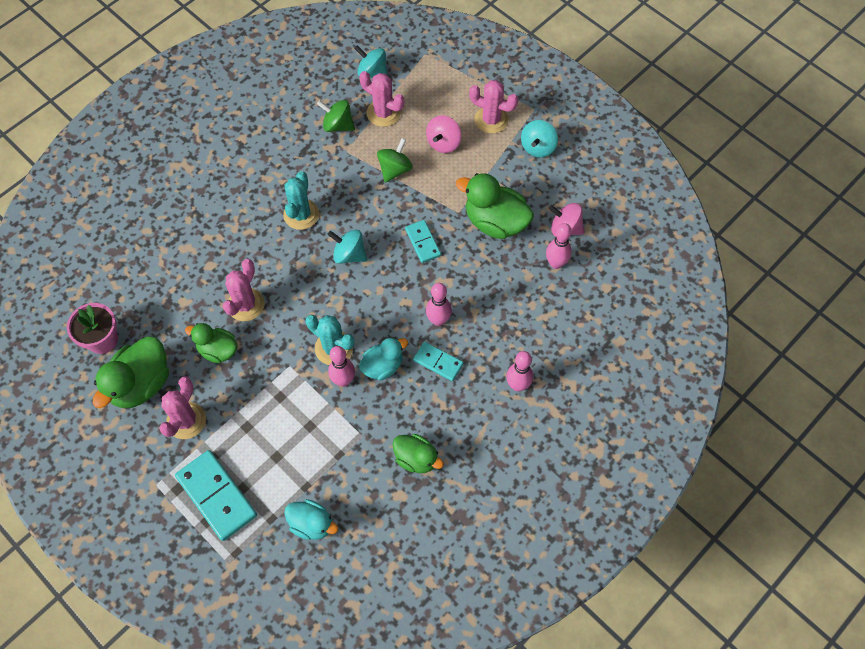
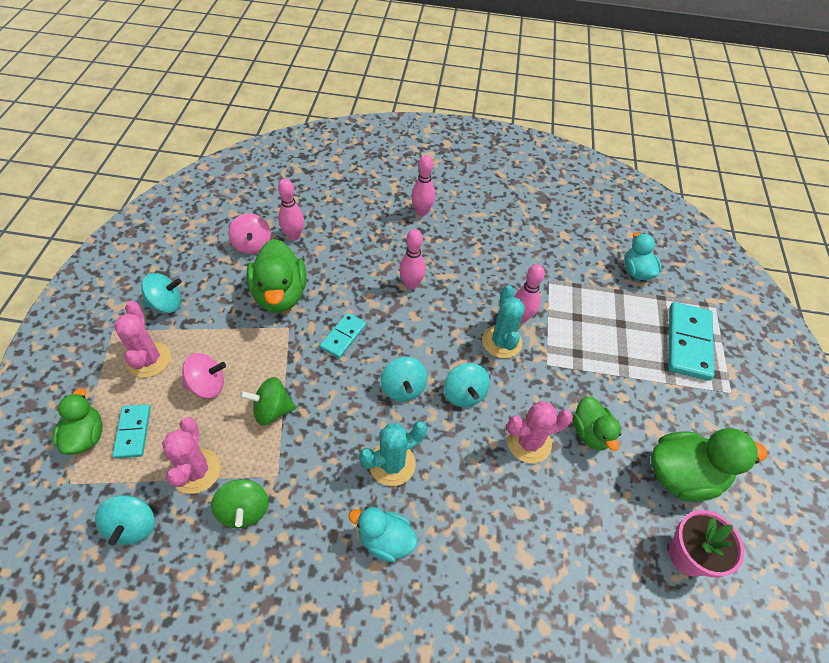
camera: 130 degrees left, 10 degrees down
(186, 420) = (667, 409): pink cactus -> none
(313, 290) = (464, 394): none -> turquoise spinning top
(382, 366) = (484, 298): turquoise duck -> turquoise duck (385, 540)
(416, 459) = (531, 239): green duck -> green duck (86, 436)
(438, 362) = (447, 265): turquoise domino -> turquoise domino (133, 432)

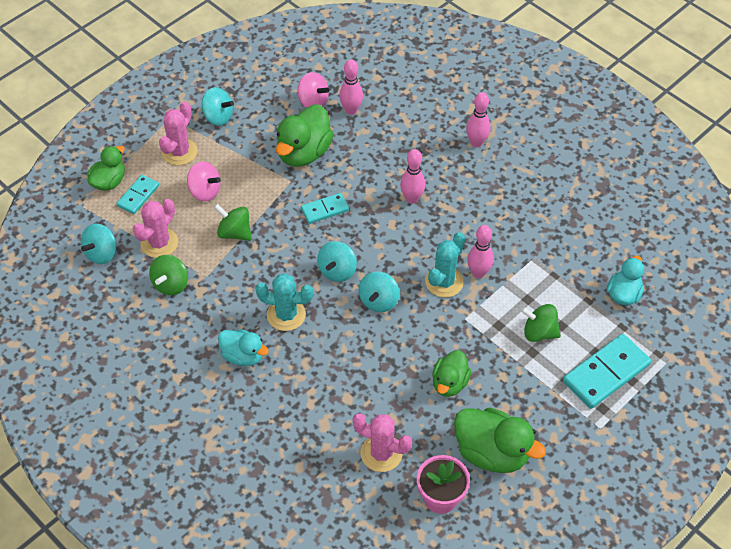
camera: 40 degrees right, 0 degrees up
(252, 245) = (313, 102): pink spinning top -> pink spinning top turned 75 degrees counterclockwise
(385, 540) = (243, 356): turquoise duck -> turquoise duck turned 150 degrees clockwise
(529, 442) = (396, 360): pink cactus -> pink cactus (381, 453)
(611, 340) = (539, 332): none -> green spinning top

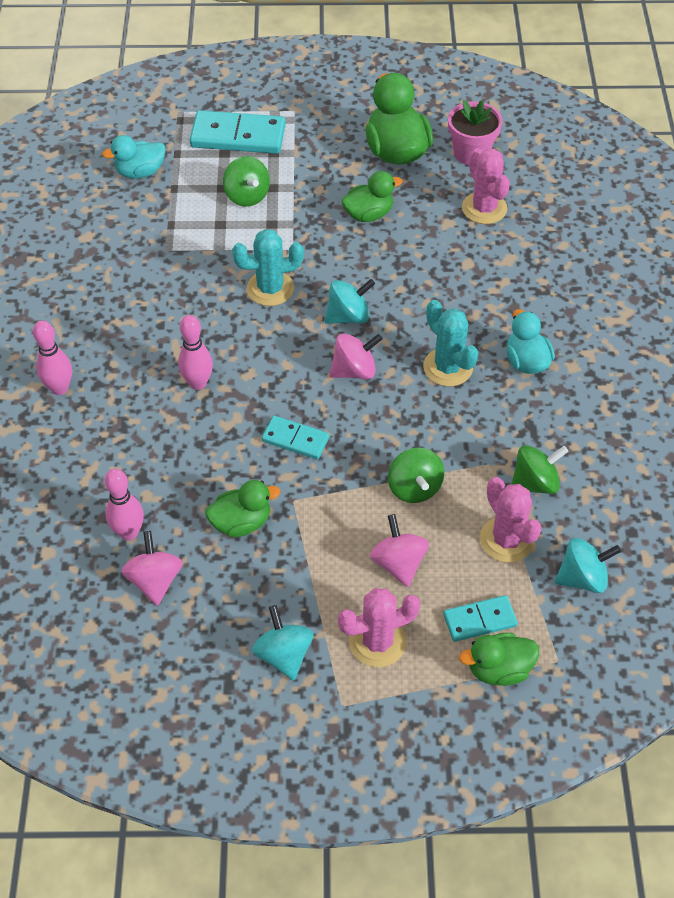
camera: 135 degrees left, 0 degrees up
(159, 243) = (506, 539): pink cactus -> pink cactus turned 75 degrees clockwise
(303, 153) = (241, 522): green duck -> green duck, size x0.62
(337, 271) = (354, 370): turquoise spinning top -> pink spinning top
(478, 273) = (231, 273): pink bowling pin -> none

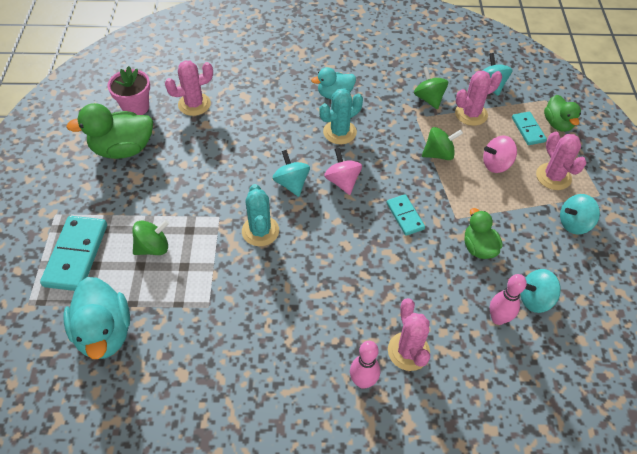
camera: 90 degrees left, 0 degrees up
(92, 433) = (408, 351): none -> pink cactus
(140, 172) = (104, 332): turquoise duck -> turquoise duck, size x1.62
(155, 580) = (535, 299): pink spinning top -> turquoise spinning top
(198, 383) = (355, 278): pink bowling pin -> none
(295, 439) = (405, 216): turquoise domino -> turquoise domino turned 45 degrees counterclockwise
(368, 214) = (189, 168): green duck -> none

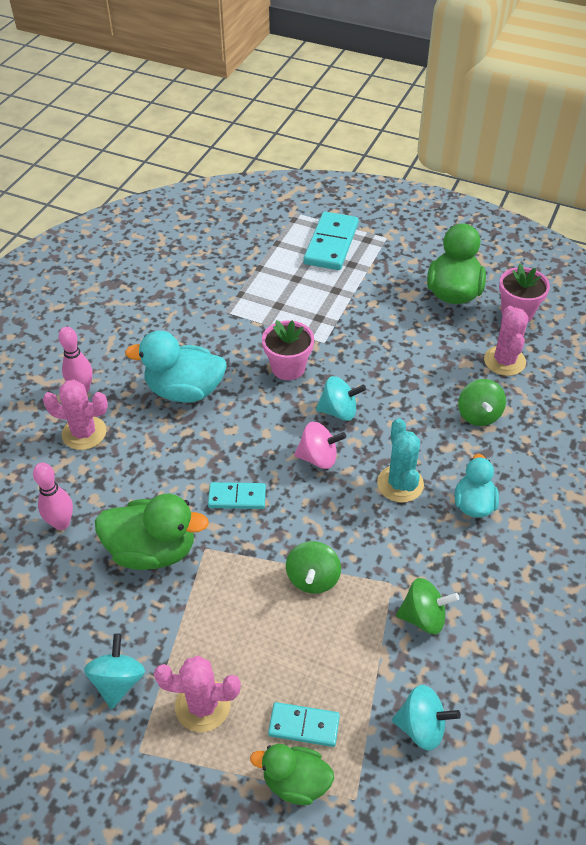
camera: 115 degrees right, 5 degrees down
(76, 255) = (331, 244): turquoise domino -> turquoise domino turned 75 degrees clockwise
(104, 332) = (241, 248): turquoise duck -> turquoise duck (184, 390)
(153, 247) = (312, 290): green spinning top -> green spinning top (478, 415)
(260, 231) = (288, 368): turquoise cactus -> pink flower pot
(471, 114) = (369, 659): pink cactus -> none
(478, 247) = (152, 550): green duck -> green duck, size x1.62
(496, 164) = (261, 640): pink spinning top -> none
(535, 299) = (56, 571): turquoise spinning top -> none

